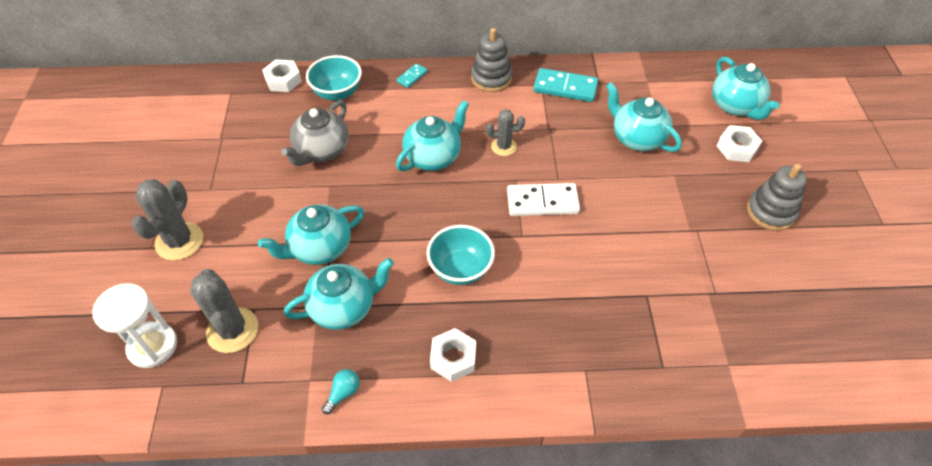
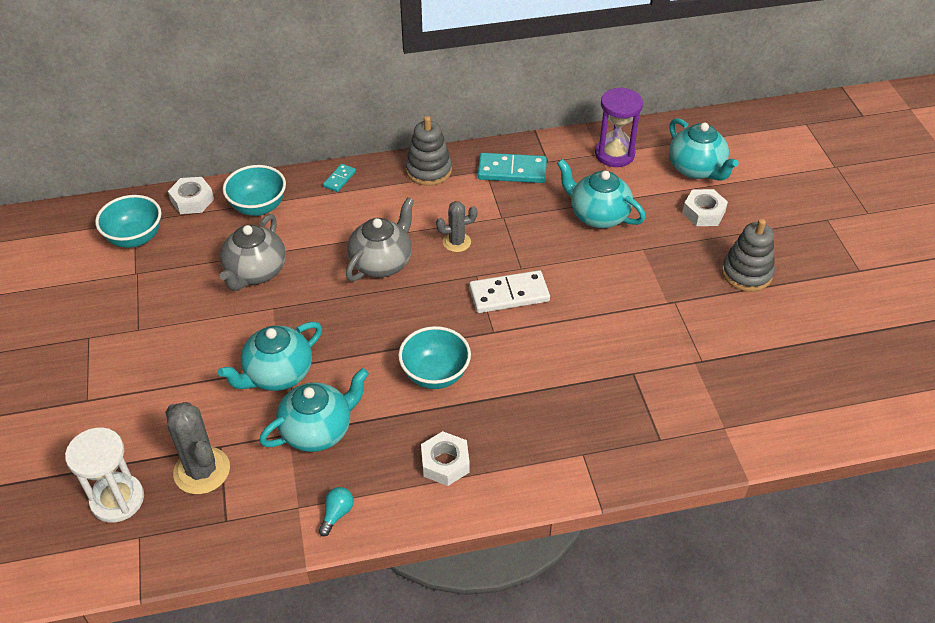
camera: 10 degrees left, 5 degrees down
(179, 241) = (118, 389): grey cactus -> none
(228, 107) = (135, 238): none -> turquoise bowl
(433, 157) = (382, 263): turquoise teapot -> grey teapot
(661, 83) = (614, 154): none -> purple hourglass

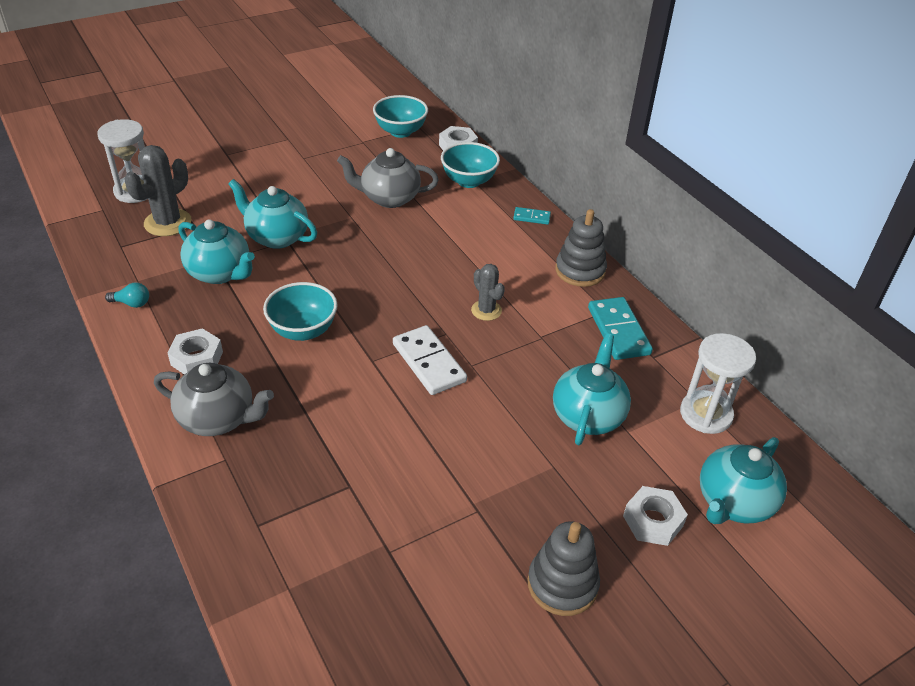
camera: 70 degrees right, 5 degrees down
(382, 263) = (434, 267): grey teapot -> grey teapot (218, 419)
(614, 154) = (706, 414): purple hourglass -> white hourglass

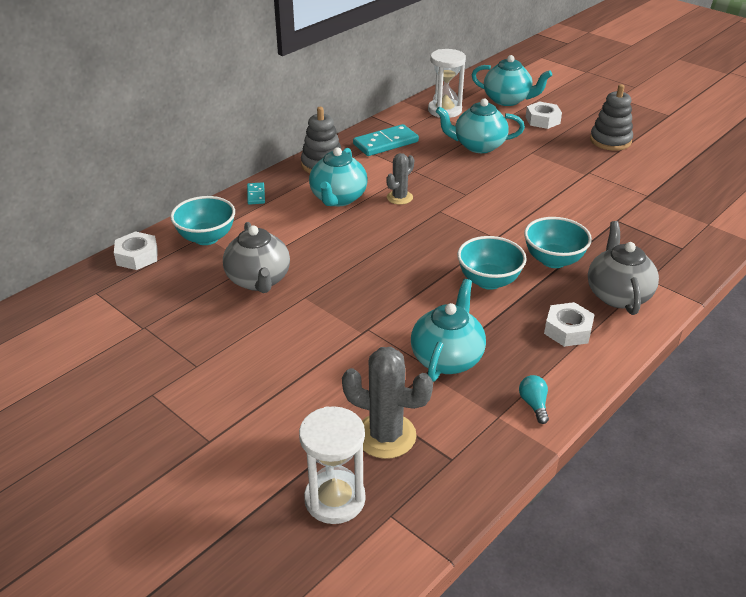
camera: 105 degrees left, 5 degrees down
(276, 237) = (366, 338): turquoise teapot -> turquoise teapot (338, 198)
(400, 132) = (111, 303): turquoise bowl -> turquoise bowl (553, 260)
(428, 363) = (478, 212): white domino -> none

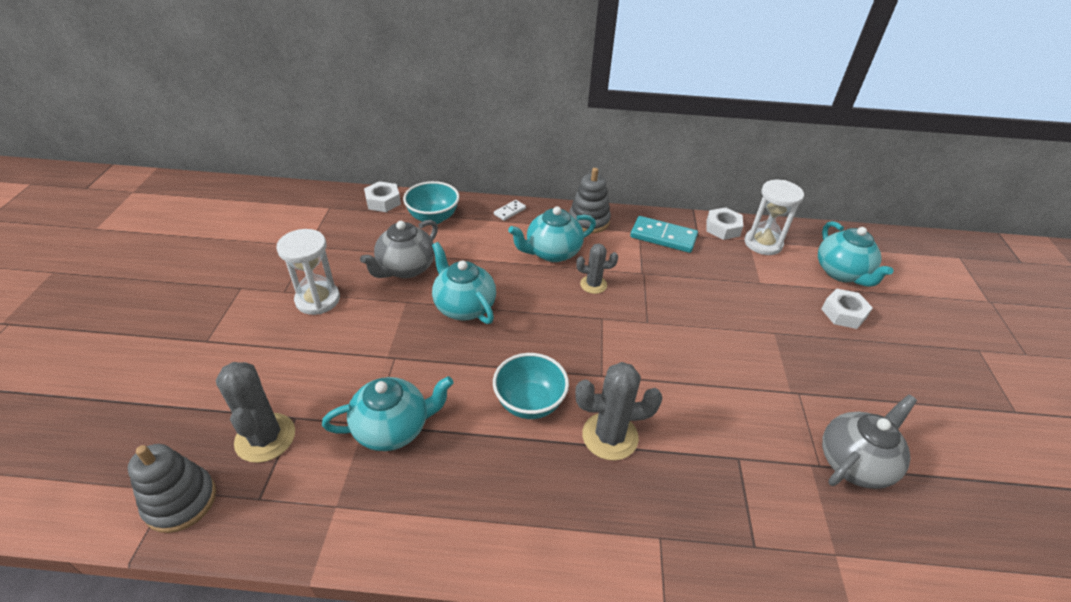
camera: 50 degrees right, 5 degrees up
(256, 195) = (509, 211): turquoise domino -> white domino
(335, 499) = (174, 444): white hourglass -> white hourglass (318, 300)
(478, 146) = (735, 292): turquoise teapot -> turquoise teapot (464, 306)
(534, 404) = (370, 527): turquoise light bulb -> none
(553, 260) = (610, 436): turquoise bowl -> grey cactus
(568, 330) = (505, 502): white nut -> white nut (723, 228)
(610, 140) = (883, 383): grey stacking toy -> grey stacking toy (181, 501)
(617, 295) = (603, 520): grey teapot -> grey teapot (854, 462)

